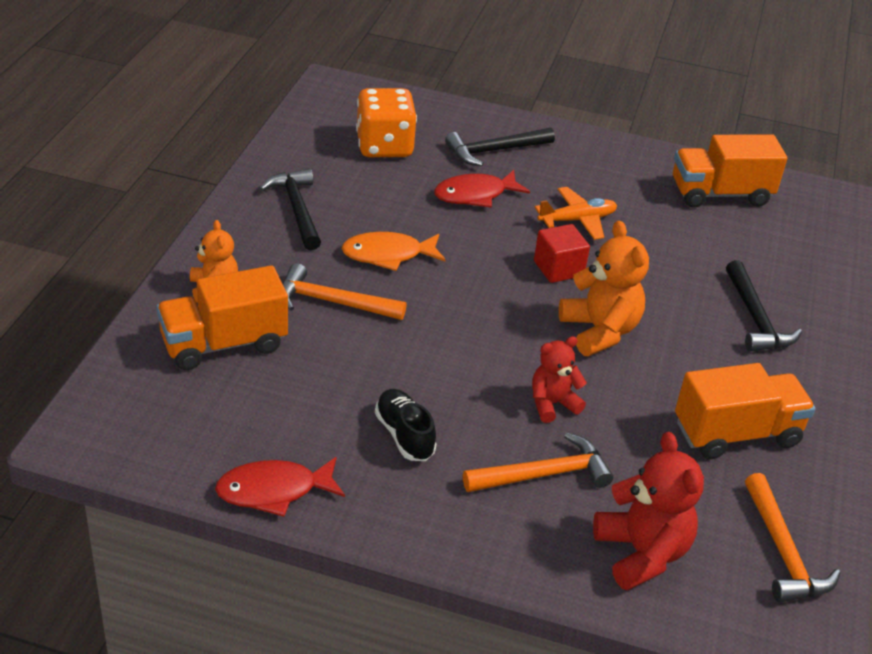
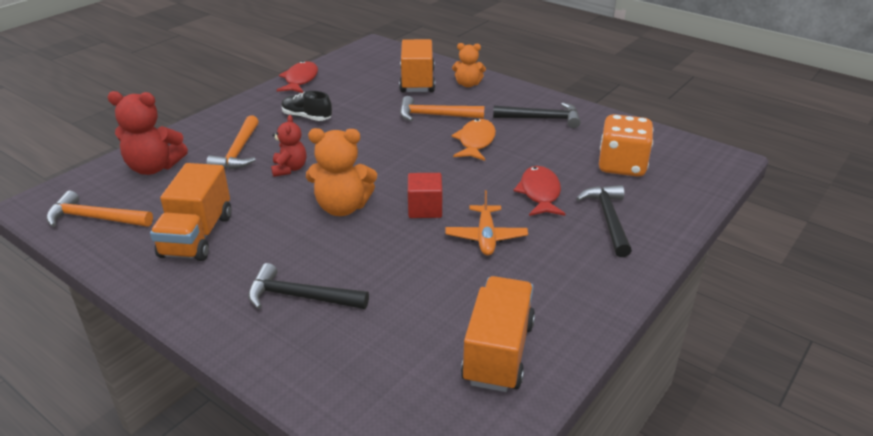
camera: 115 degrees right, 5 degrees down
(333, 302) = (435, 115): orange hammer -> orange hammer turned 120 degrees counterclockwise
(404, 435) = (307, 117): black shoe -> black shoe turned 150 degrees counterclockwise

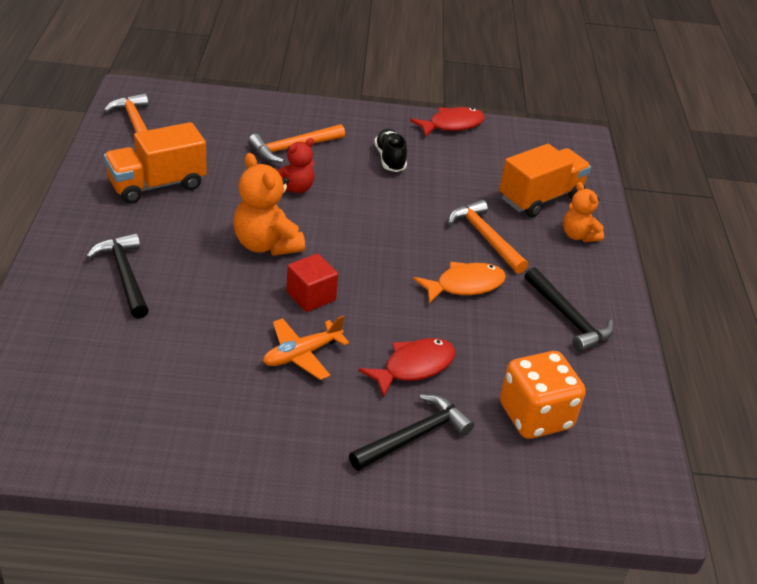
camera: 50 degrees right, 5 degrees up
(154, 167) = (226, 117): red teddy bear -> none
(498, 352) = (139, 423): orange truck -> none

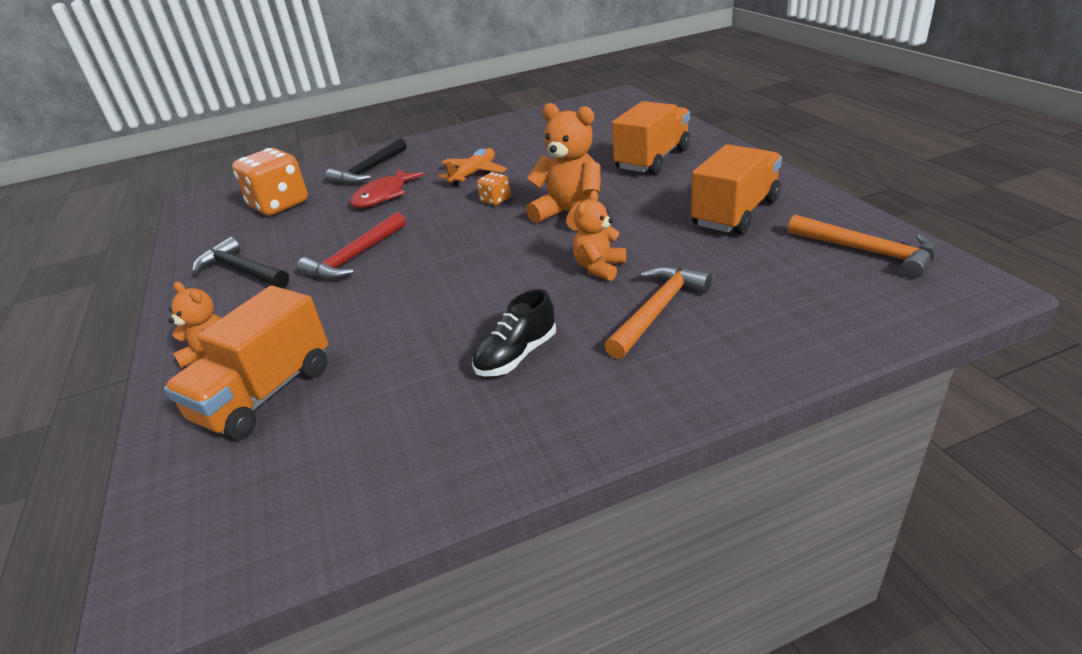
camera: 165 degrees right, 5 degrees down
(124, 275) = (652, 159): black hammer -> orange truck
(295, 188) = (599, 268): red teddy bear -> orange teddy bear
(311, 296) = (495, 200): red cube -> orange dice
(390, 159) = (516, 355): black shoe -> black shoe turned 75 degrees clockwise
(452, 125) = (450, 478): red fish -> none
(465, 285) = (355, 257): orange fish -> red hammer
(485, 238) = (342, 308): orange hammer -> none

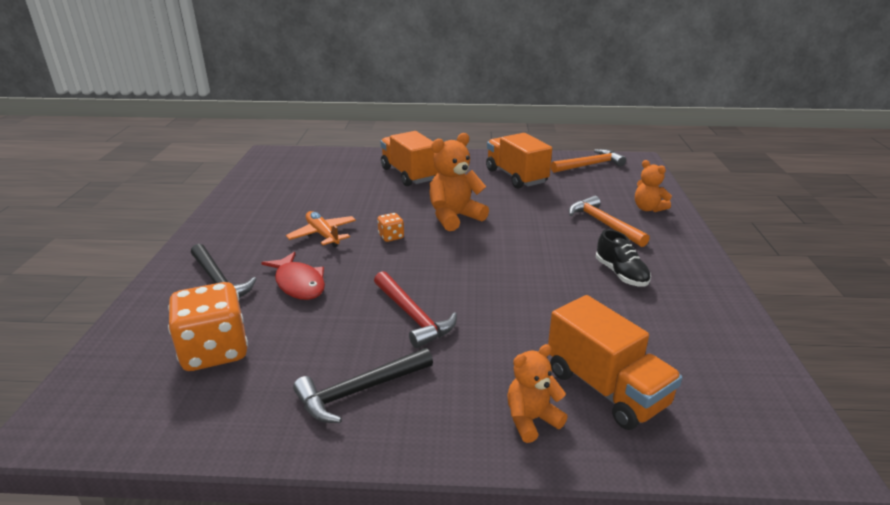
camera: 70 degrees left, 5 degrees down
(599, 268) = (539, 226): orange teddy bear -> orange teddy bear (648, 208)

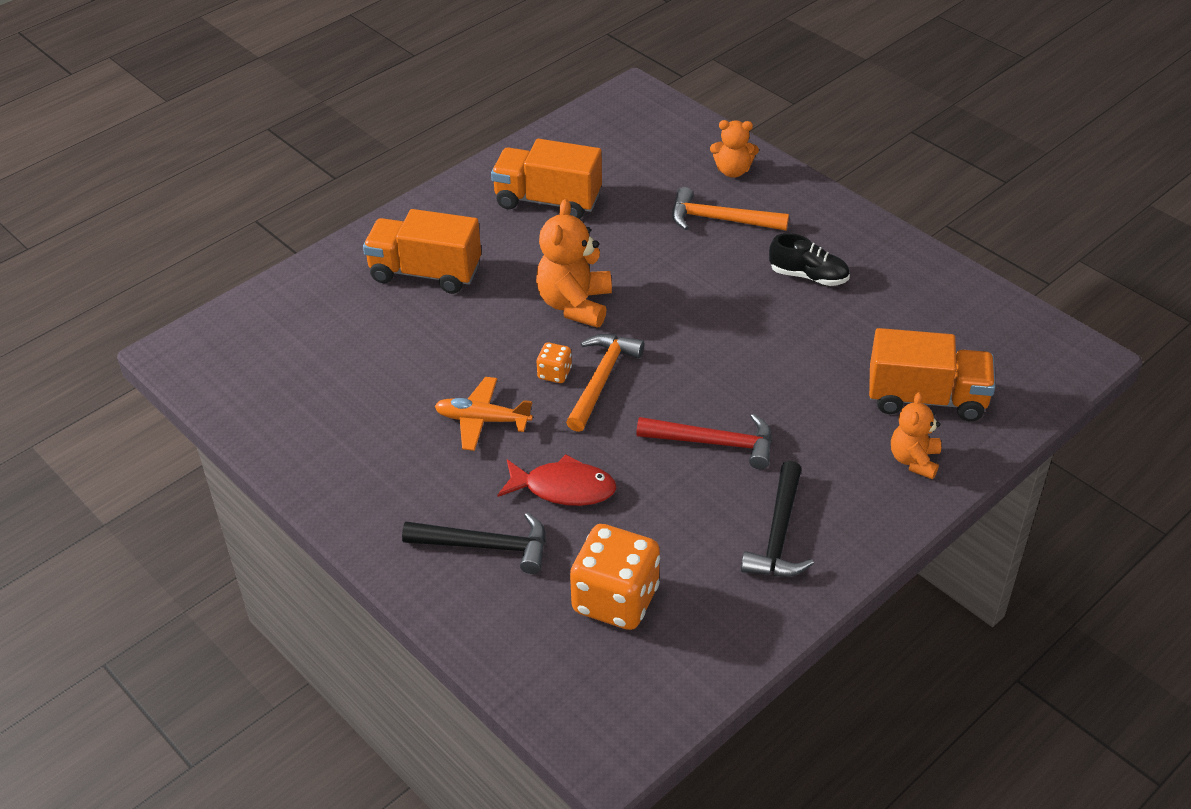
camera: 45 degrees left, 15 degrees up
(589, 165) = (598, 133): orange hammer -> orange hammer (601, 380)

